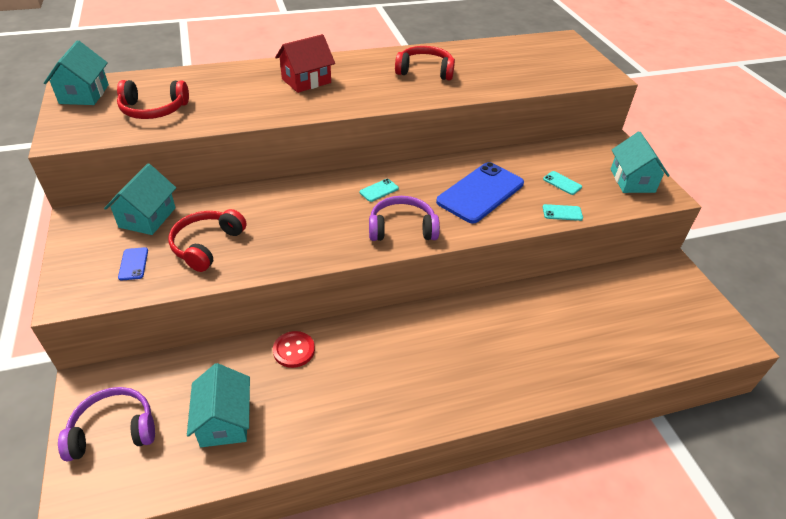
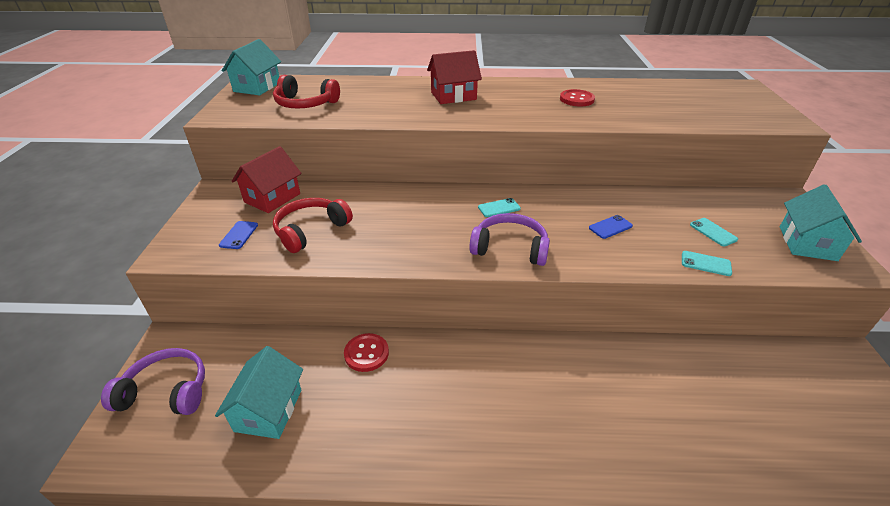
camera: 20 degrees right, 5 degrees down
(147, 217) = (272, 198): turquoise house -> red house
(425, 71) = (576, 99): red headphones -> red button
(480, 192) = (610, 227): blue phone -> blue phone, size x0.41

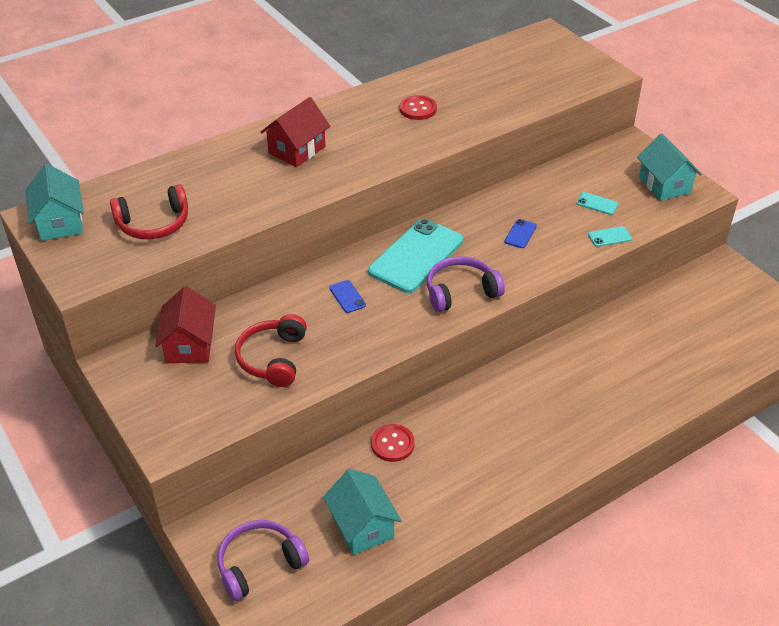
camera: 35 degrees left, 5 degrees up
(239, 235) = (210, 396): blue phone -> blue phone (347, 296)
(499, 208) = (416, 256): turquoise phone -> turquoise phone, size x2.46

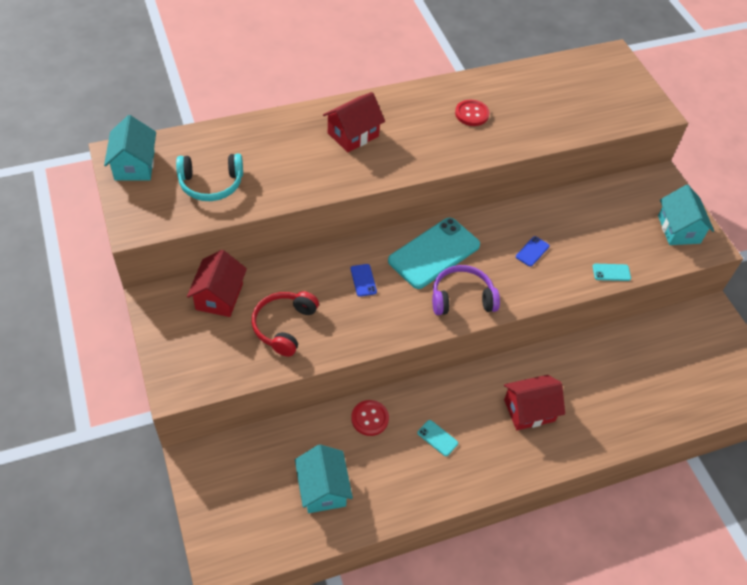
camera: 10 degrees right, 10 degrees up
(154, 224) = (211, 184): red headphones -> turquoise headphones
(259, 564) = (230, 502): purple headphones -> none
(564, 397) = (529, 410): none -> red house
(597, 204) = (610, 235): turquoise phone -> turquoise phone (437, 438)

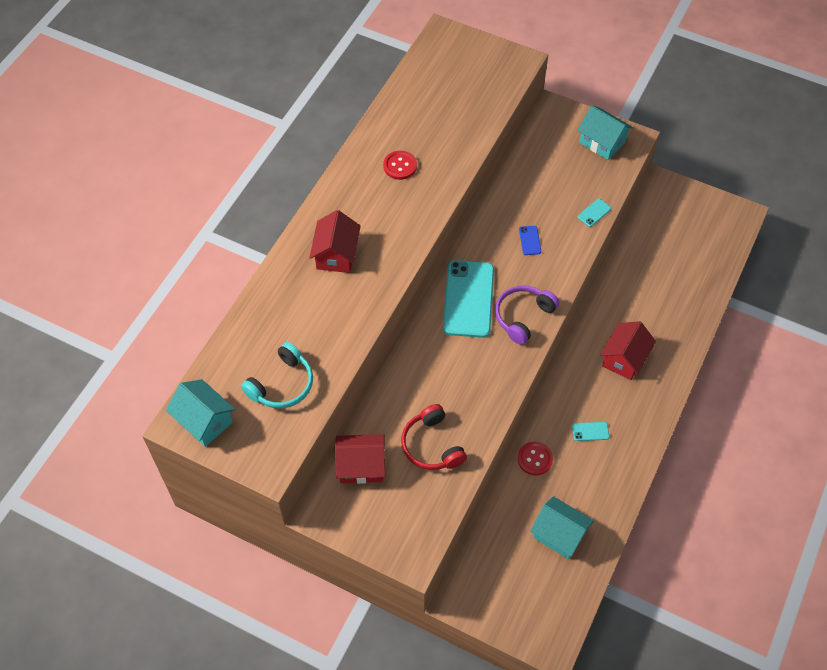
camera: 40 degrees left, 5 degrees up
(219, 296) = (361, 466): red house -> red house turned 60 degrees counterclockwise
(363, 280) = (445, 362): blue phone -> none

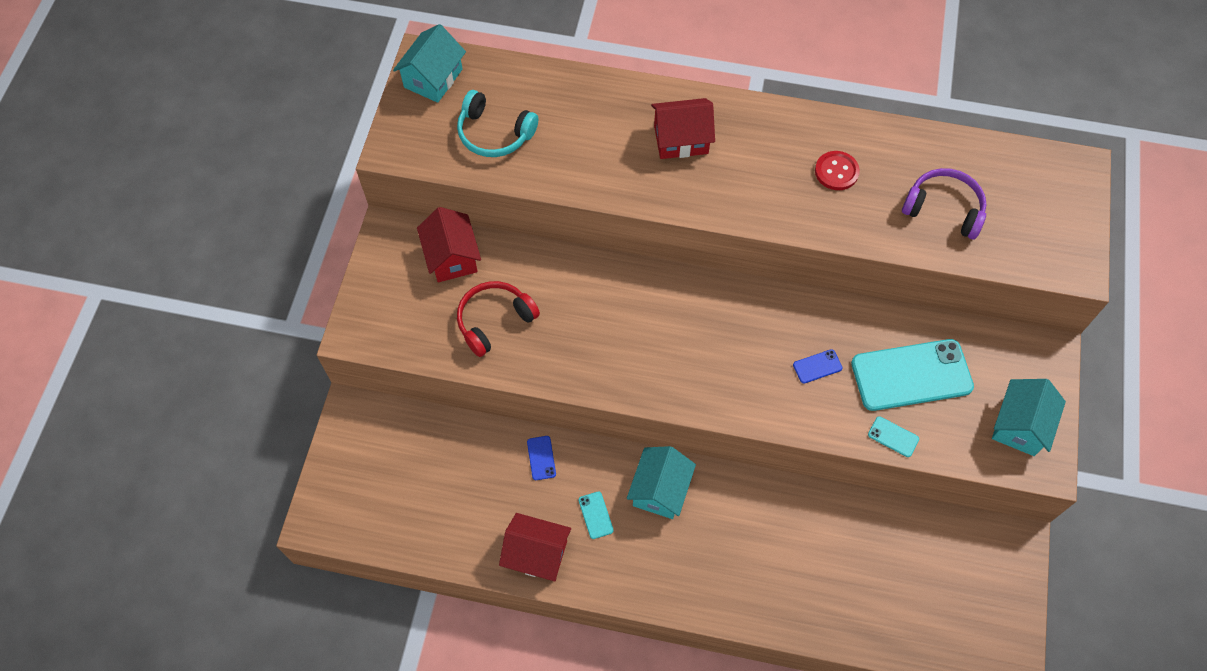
camera: 75 degrees right, 5 degrees up
(468, 299) = (704, 315): turquoise phone -> turquoise phone (911, 375)
(523, 316) = (699, 381): purple headphones -> purple headphones (943, 209)
(535, 459) = (541, 458): red button -> blue phone
(559, 534) = (451, 504): turquoise house -> turquoise house (660, 490)
(624, 359) = (712, 538): red house -> red house (537, 554)

